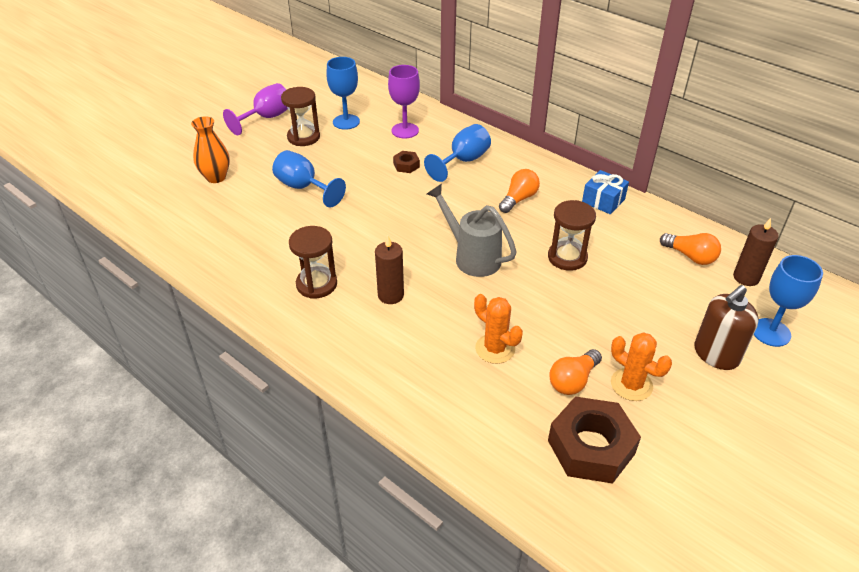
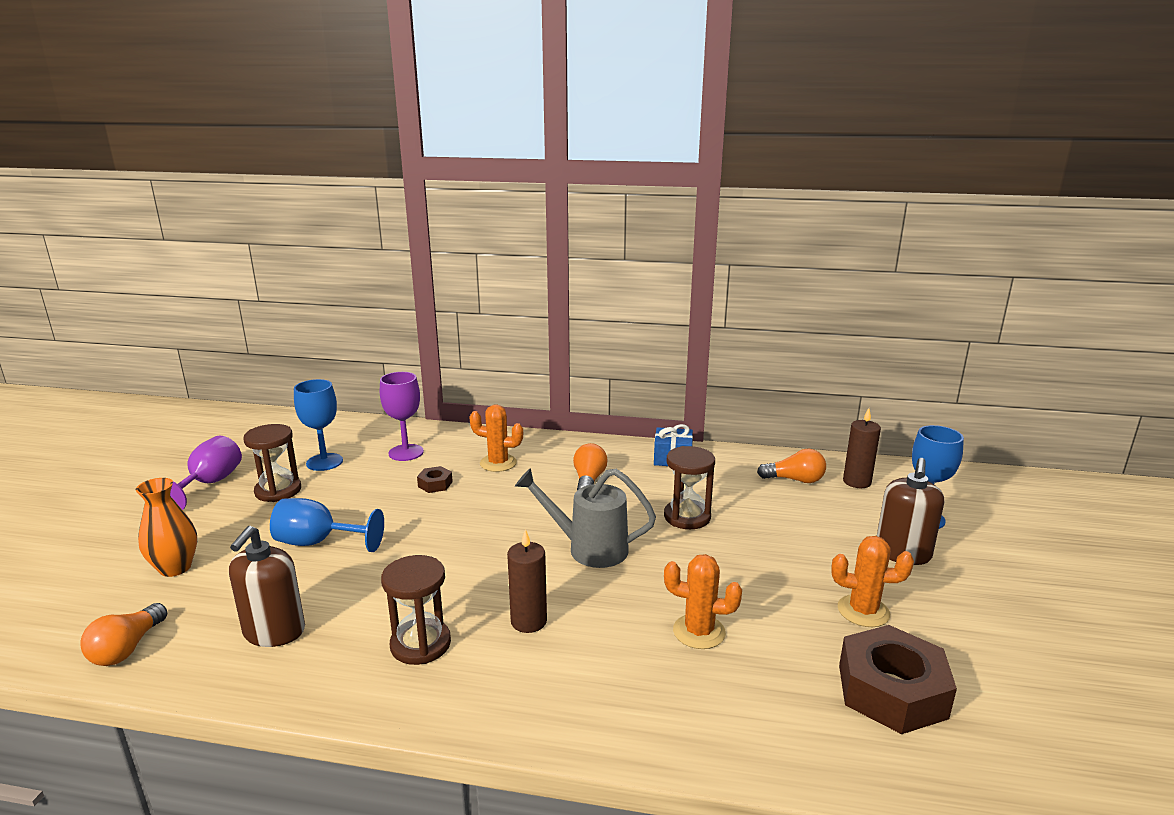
camera: 30 degrees left, 20 degrees down
(243, 243) = (274, 632): none -> brown soap dispenser
(463, 161) = (498, 463): blue goblet -> orange cactus
(573, 380) = (807, 631): orange light bulb -> orange light bulb (127, 649)

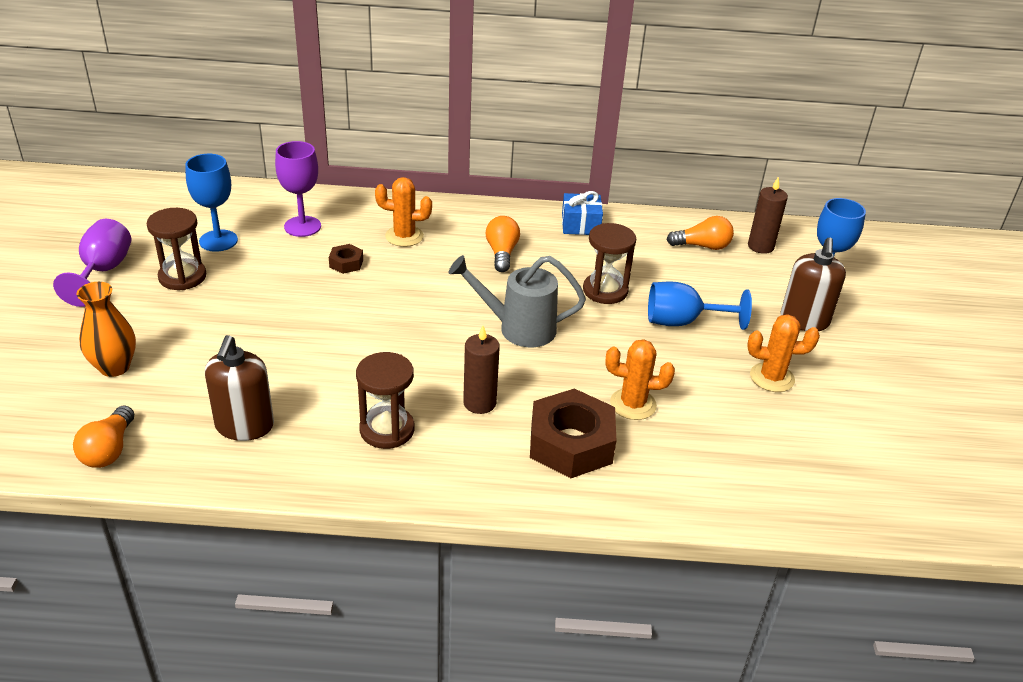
camera: 10 degrees left, 15 degrees up
(318, 542) = (250, 333): blue goblet -> blue goblet (683, 322)
(892, 691) = (797, 446): brown nut -> brown nut (571, 443)

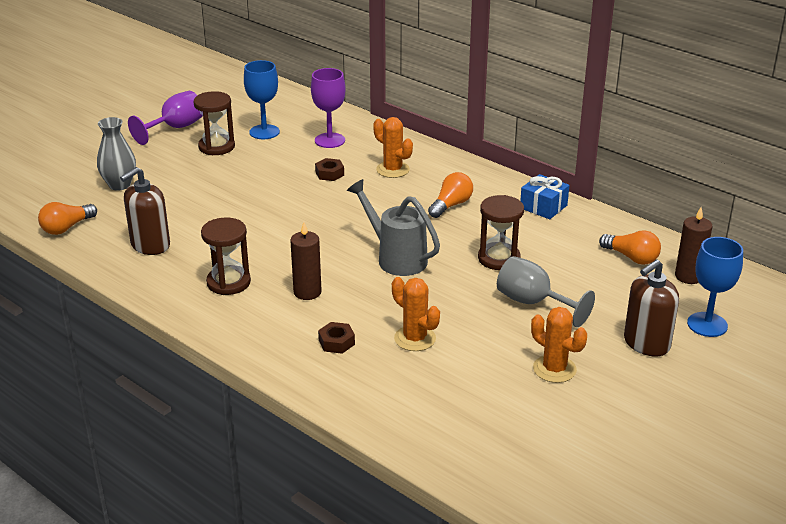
camera: 40 degrees right, 5 degrees down
(114, 367) = (119, 185): orange vase -> grey vase
(571, 443) = (336, 342): brown nut -> brown nut, size x0.46
(683, 322) = (533, 303): blue goblet -> grey goblet

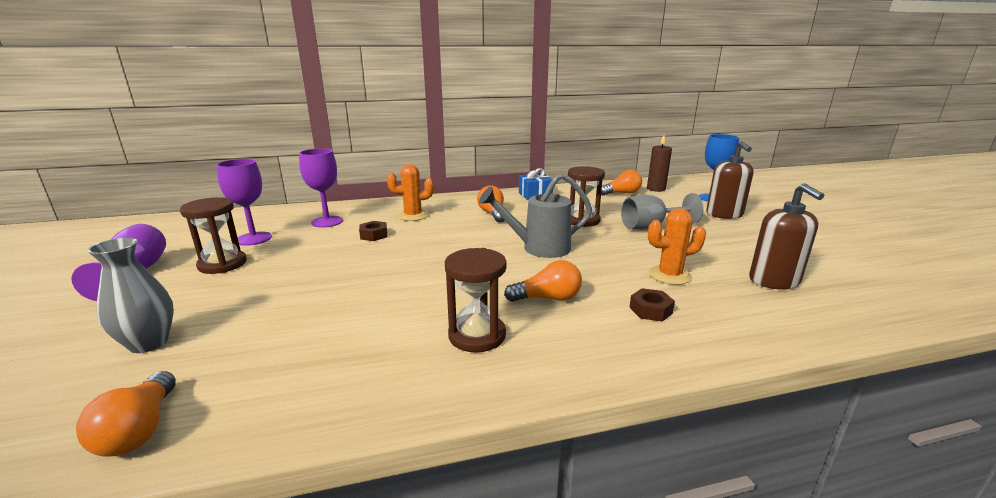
camera: 55 degrees left, 10 degrees down
(150, 245) = (320, 365): brown soap dispenser -> brown soap dispenser (774, 281)
(264, 132) = (254, 239): blue goblet -> purple goblet
(307, 292) = (547, 298): brown candle -> orange light bulb
(554, 369) = (743, 243): orange cactus -> none

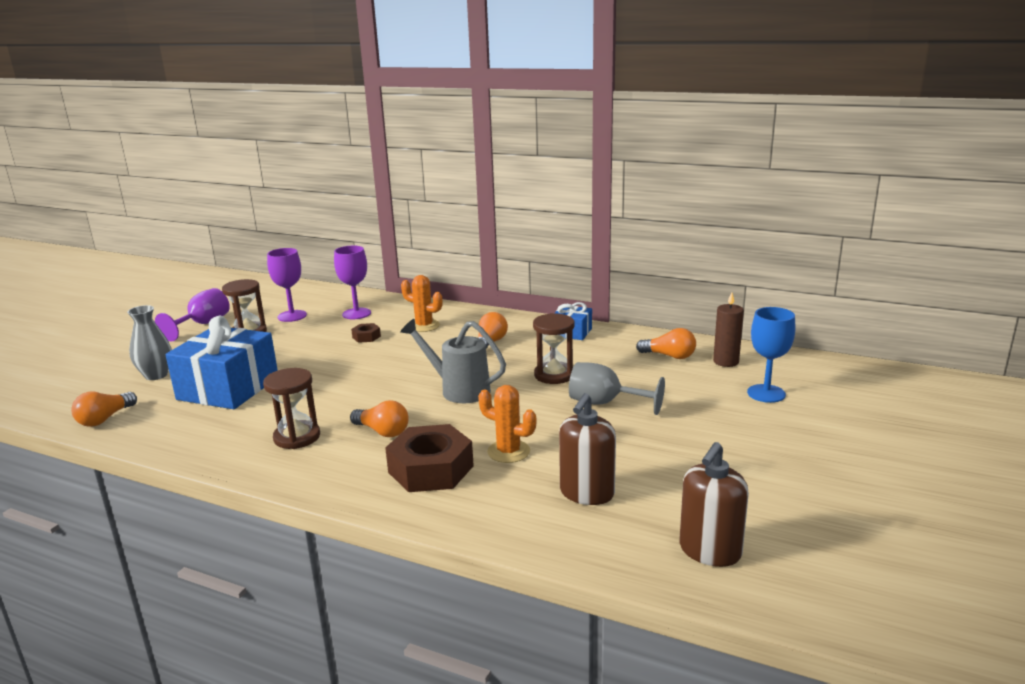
camera: 40 degrees right, 0 degrees up
(295, 321) = (228, 388): none -> blue gift
(650, 310) = (431, 469): brown nut -> brown nut, size x2.18
(724, 214) = (724, 417): brown soap dispenser -> brown soap dispenser (709, 551)

